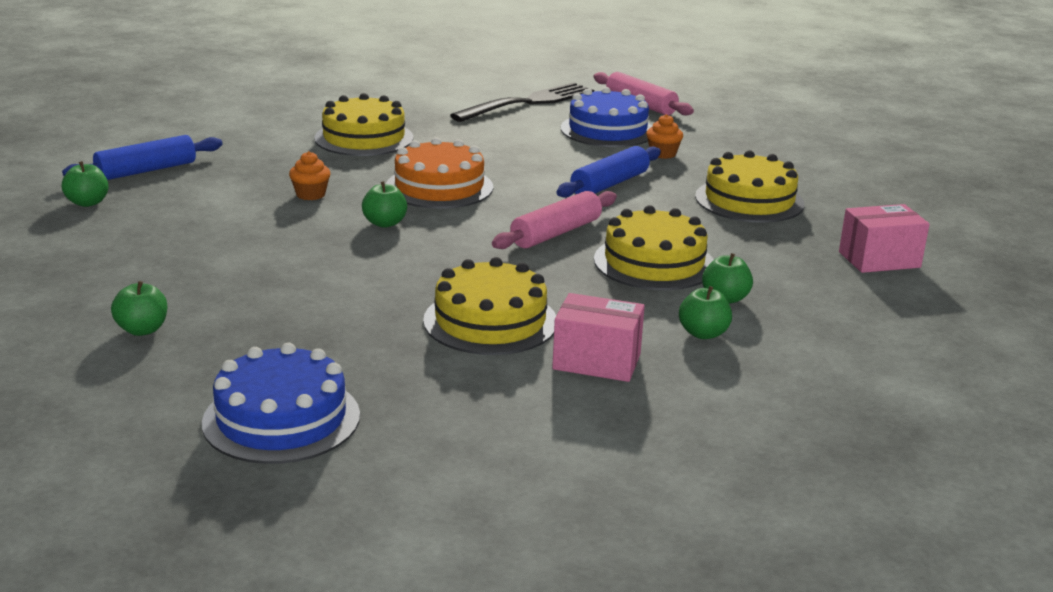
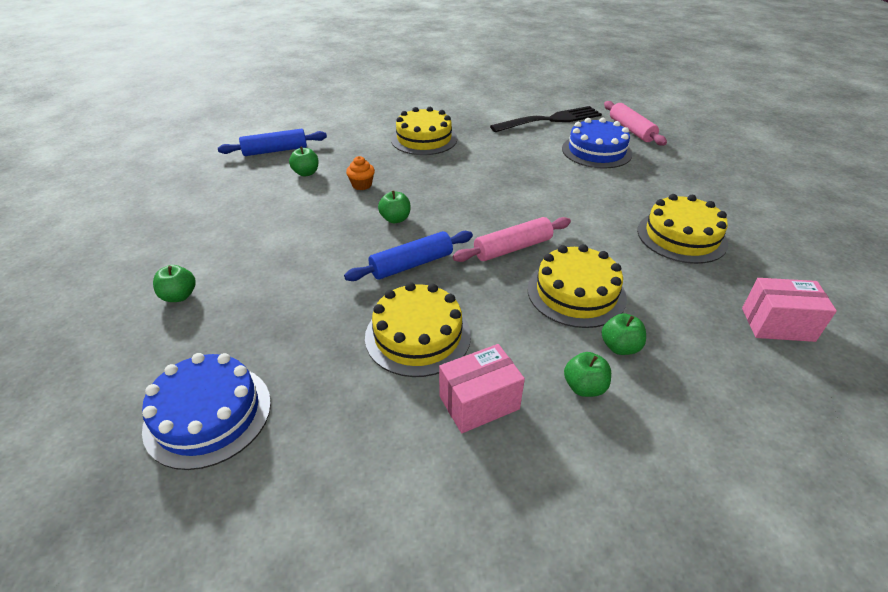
camera: 20 degrees right, 15 degrees up
(88, 203) = (224, 173): green apple -> green apple (306, 173)
(439, 187) = (450, 190): orange cake -> none
(596, 361) = (479, 402): pink box -> pink box turned 60 degrees counterclockwise
(609, 184) = (575, 204): blue rolling pin -> blue rolling pin (411, 264)
(663, 154) = (629, 179): orange cupcake -> none

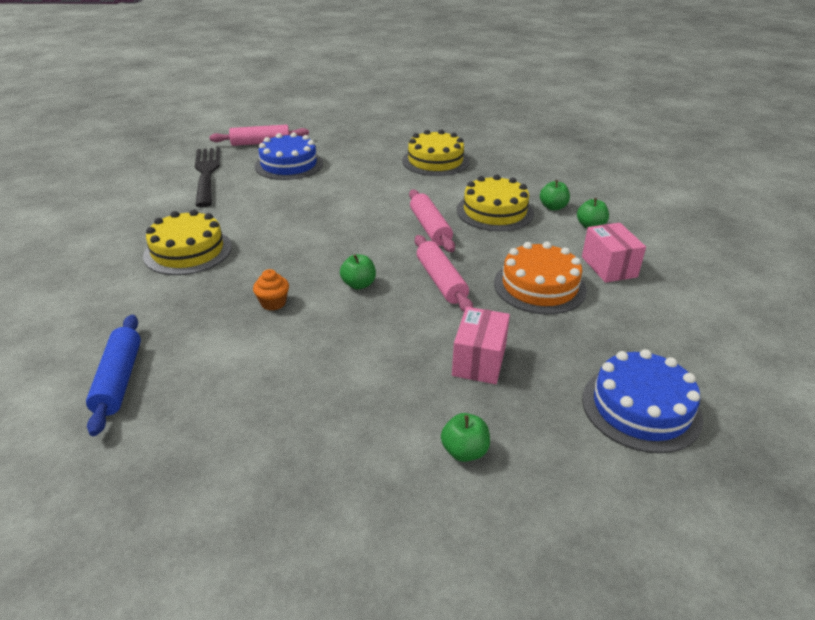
camera: 80 degrees left, 5 degrees down
(306, 173) = (213, 348): green apple -> none
(411, 264) = (441, 281): blue rolling pin -> pink rolling pin
(418, 335) = (539, 286): yellow cake -> orange cake
(777, 324) = (533, 156): pink box -> pink box (479, 361)

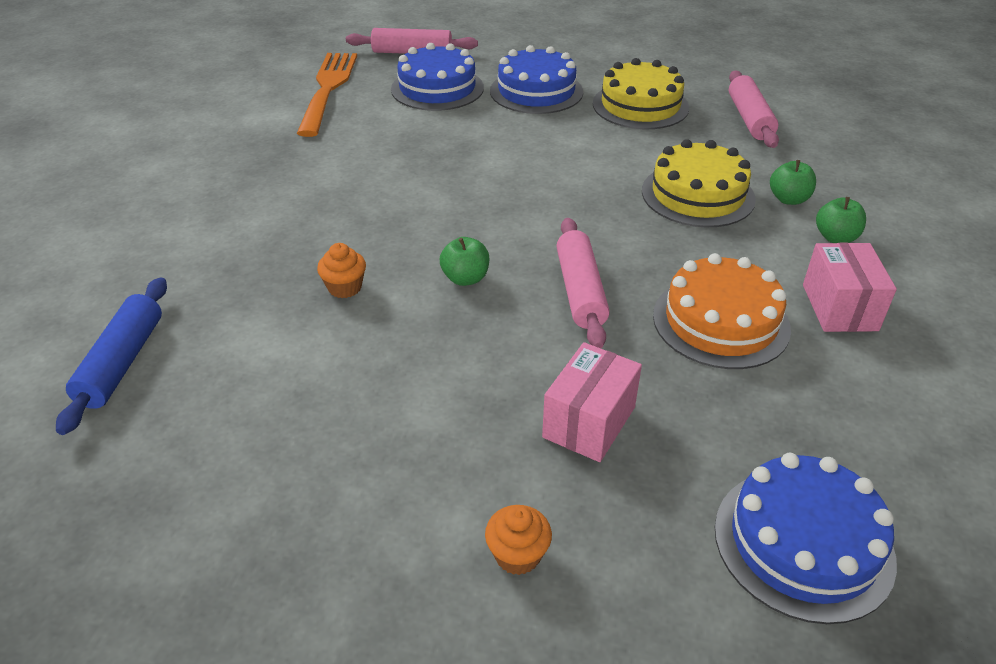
camera: 15 degrees right, 5 degrees up
(188, 251) = (266, 197): yellow cake -> none
(207, 173) = (328, 89): black fork -> orange fork
(360, 159) = (536, 91): none -> blue cake
(430, 228) = (595, 207): pink rolling pin -> pink rolling pin (749, 119)
(464, 451) = (517, 555): green apple -> orange cupcake

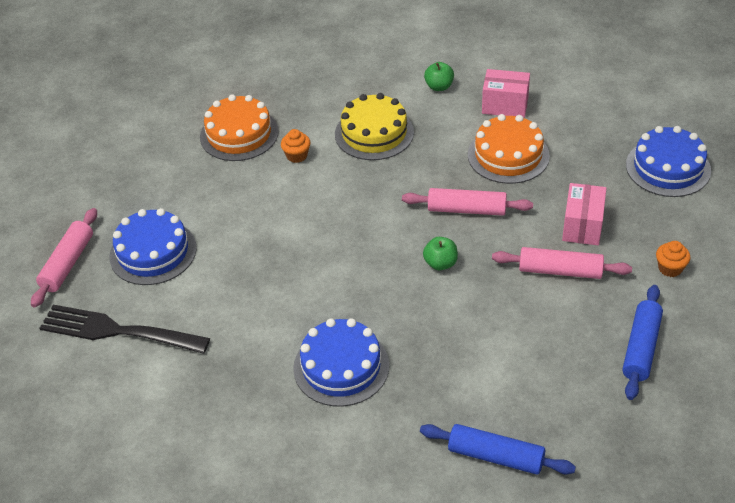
camera: 75 degrees left, 5 degrees up
(317, 517) = (641, 348): none -> blue rolling pin
(328, 89) = (117, 331): orange fork -> black fork
(345, 287) = (436, 329): orange cupcake -> orange cupcake (297, 155)
(536, 91) = (188, 189): blue cake -> blue cake (341, 366)
(589, 422) = (582, 226): pink box -> pink box turned 60 degrees clockwise
(640, 105) = (239, 134): yellow cake -> orange cake
(749, 119) = (283, 83): pink rolling pin -> pink rolling pin (560, 271)
(788, 199) = (392, 94): green apple -> none

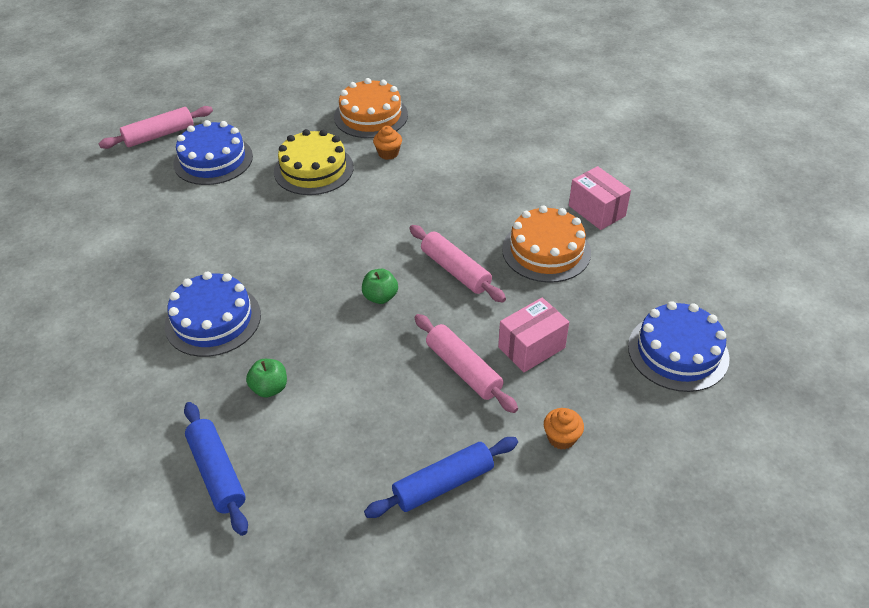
camera: 40 degrees right, 0 degrees up
(117, 331) = (126, 196): black fork -> none
(374, 133) = (464, 170): yellow cake -> yellow cake (313, 169)
(439, 87) = (561, 165): green apple -> green apple (269, 388)

